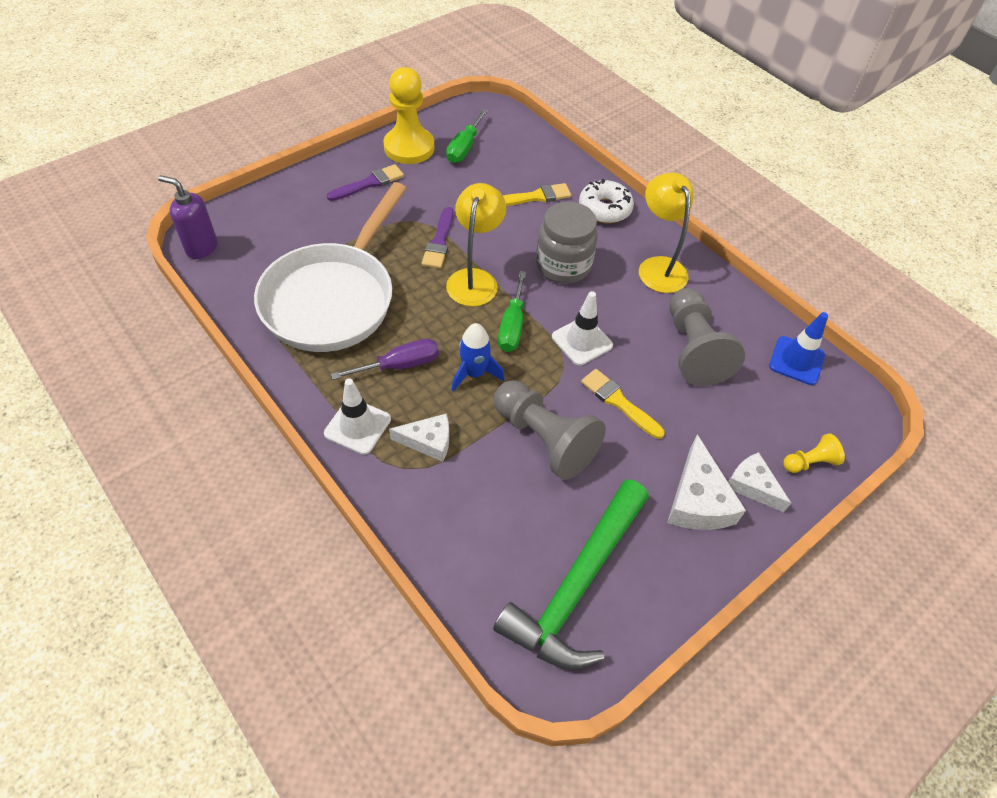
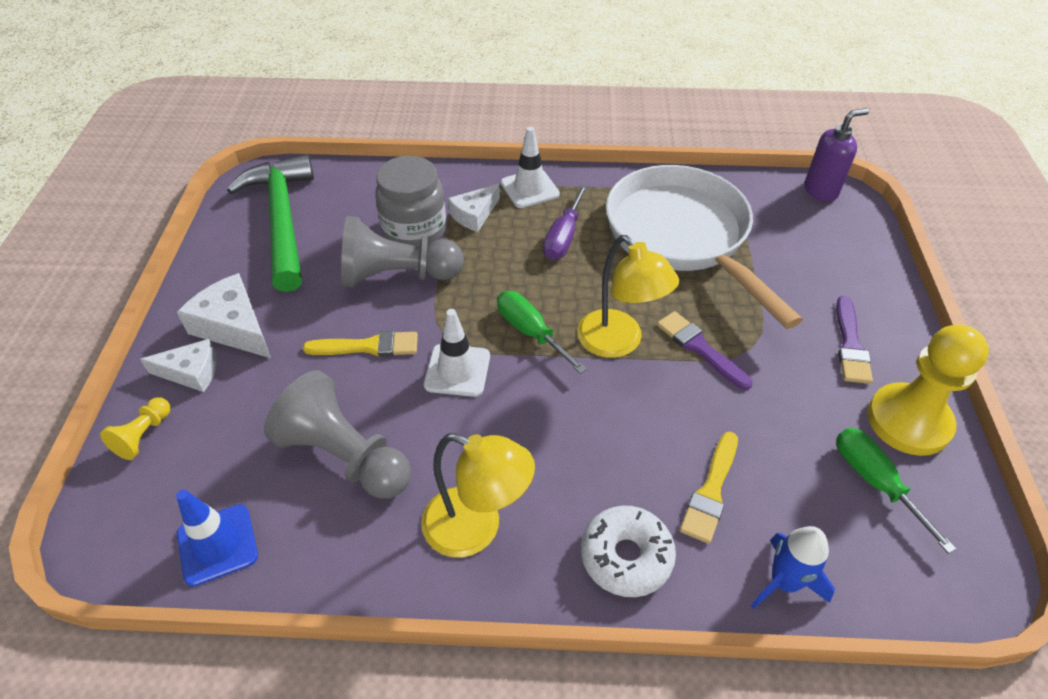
camera: 135 degrees right, 5 degrees down
(474, 373) = (506, 274): blue rocket -> blue rocket (784, 582)
(563, 265) = (568, 431): grey jar -> grey jar (414, 230)

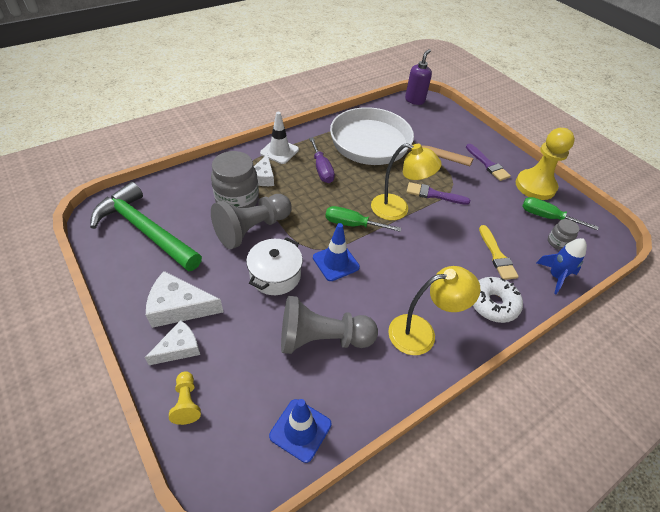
camera: 40 degrees left, 0 degrees up
(368, 346) = (275, 275): yellow brush -> white pot
(457, 370) = (336, 262): white traffic cone -> blue traffic cone
(850, 533) = (558, 242): none -> grey jar

